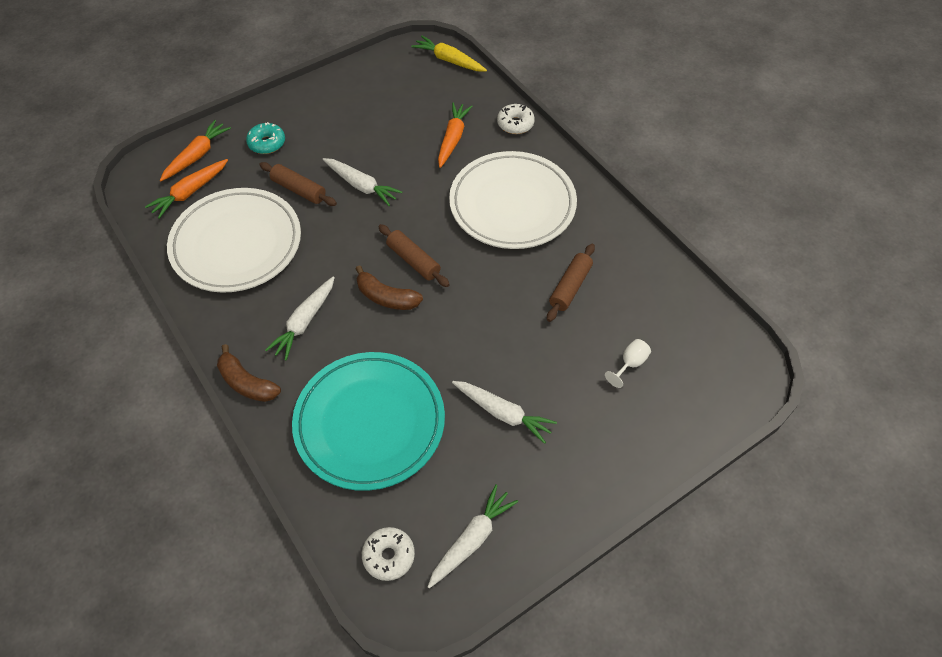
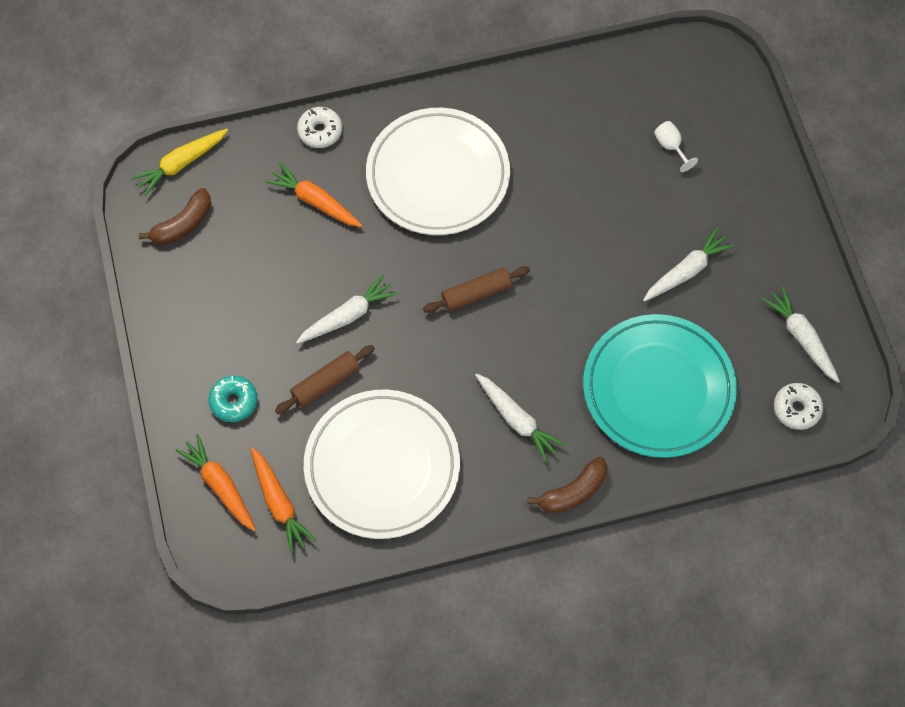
camera: 70 degrees left, 10 degrees up
(386, 297) = (514, 333): brown banana -> brown banana (183, 224)
(570, 287) = (565, 162): brown rolling pin -> none

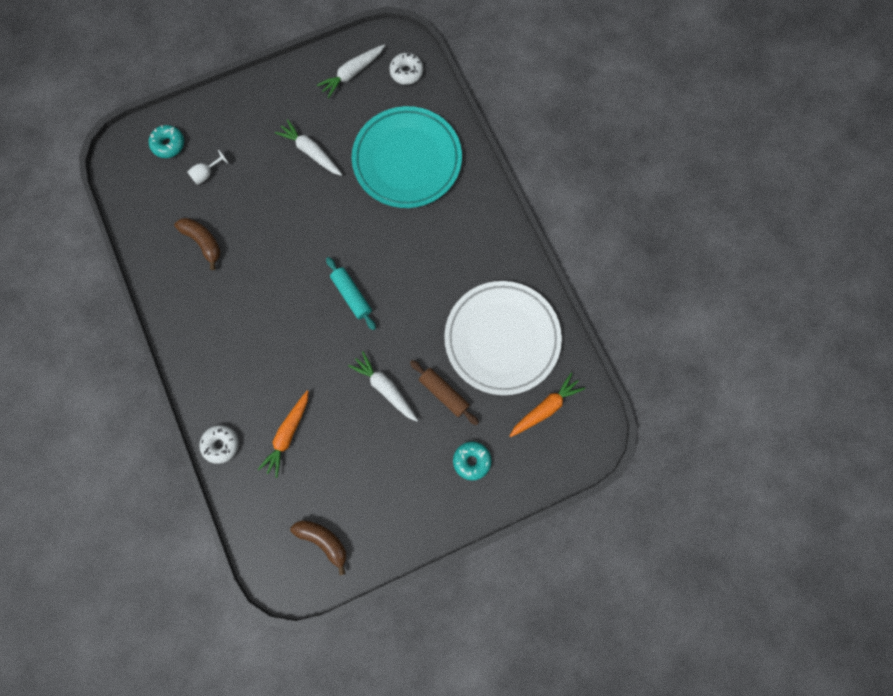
camera: 100 degrees left, 10 degrees up
(181, 164) = (266, 557): yellow carrot -> none
(220, 485) = (541, 455): orange carrot -> none
(438, 176) = (252, 342): white plate -> none
(476, 294) = (351, 295): brown rolling pin -> turquoise rolling pin
(517, 420) = (448, 251): white carrot -> none
(573, 492) = (494, 206): brown banana -> brown banana (203, 242)
(718, 108) = (168, 144): none -> turquoise donut

